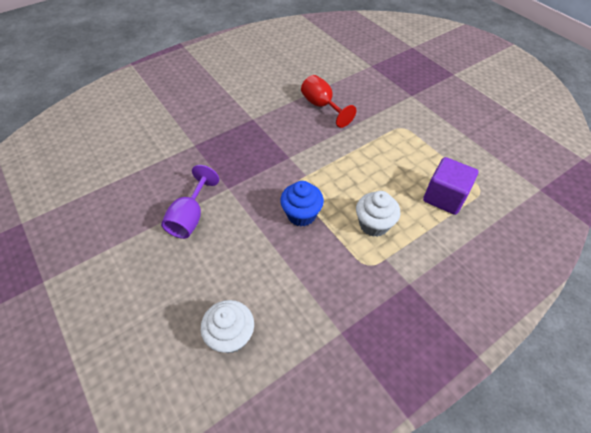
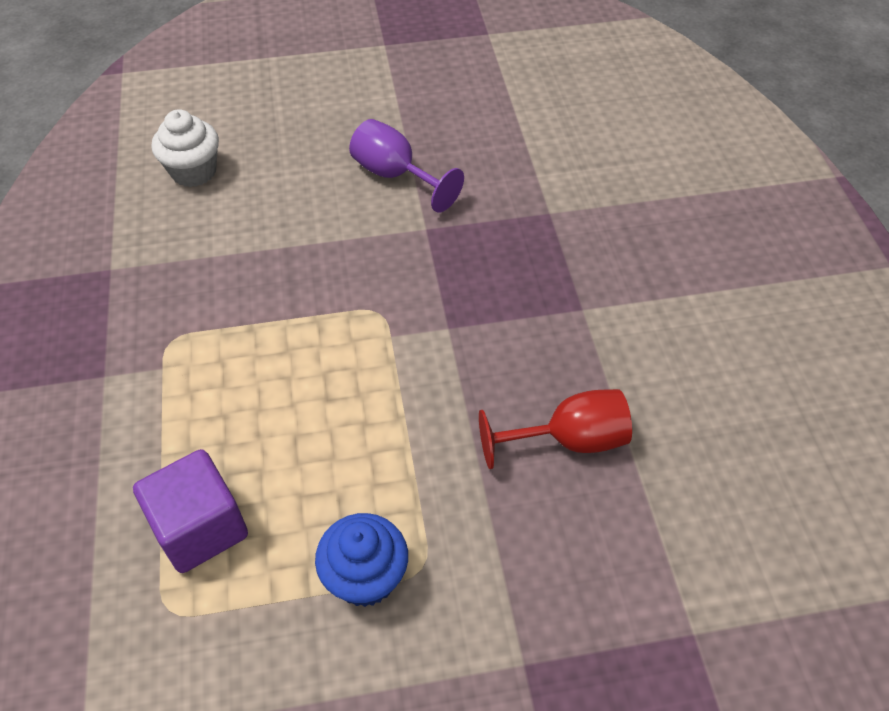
camera: 115 degrees right, 0 degrees up
(301, 214) = (314, 297): blue cupcake -> blue cupcake (365, 577)
(374, 224) = (228, 383): white cupcake -> none

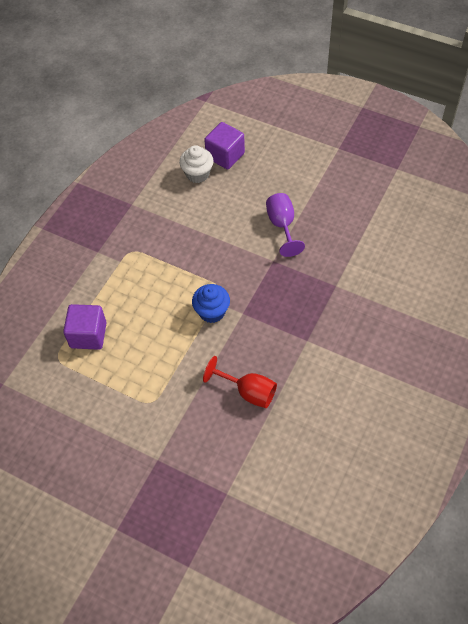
camera: 40 degrees right, 5 degrees up
(219, 127) = (225, 155): none -> purple cube
(365, 577) = (129, 391): blue cupcake -> blue cupcake (212, 312)

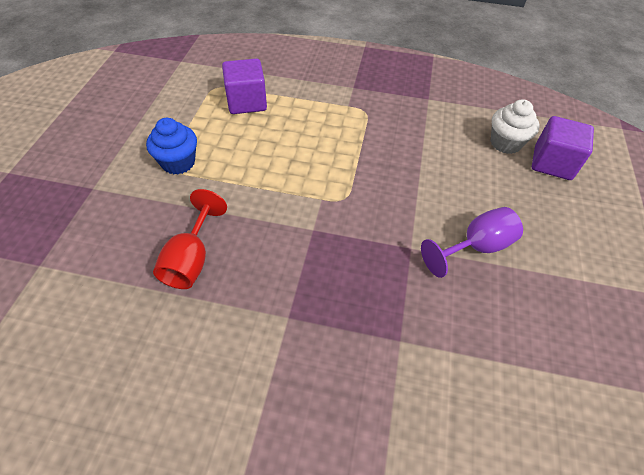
camera: 70 degrees right, 5 degrees down
(212, 312) = (305, 197): blue cupcake -> blue cupcake (178, 162)

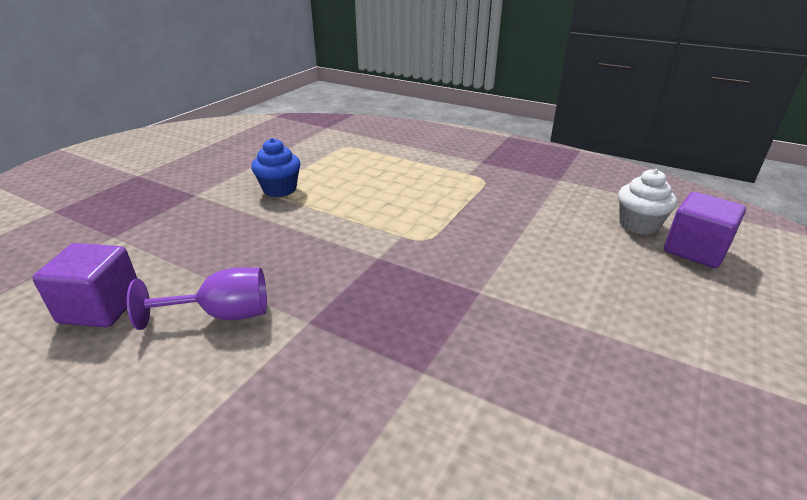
camera: 20 degrees right, 20 degrees down
(191, 260) = (243, 257): red goblet -> none
(246, 102) = (369, 159): purple cube -> purple cube (101, 307)
(476, 247) = (561, 306): purple goblet -> purple goblet (223, 315)

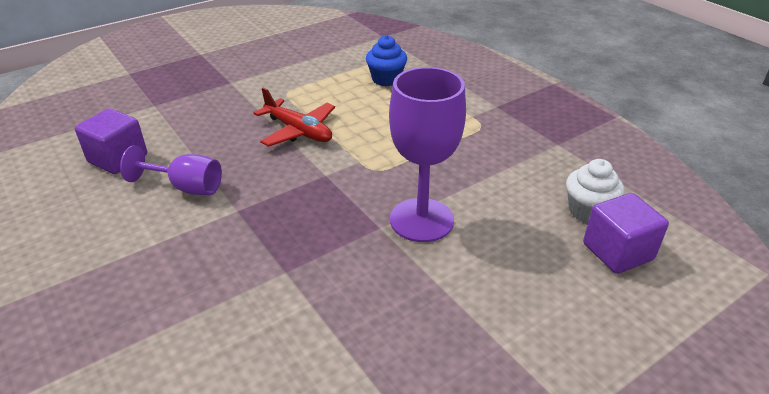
camera: 25 degrees right, 5 degrees up
(279, 189) = (296, 93): blue cupcake -> blue cupcake (386, 79)
(313, 223) = (298, 131): none -> red plane
(512, 273) = (421, 220): none -> purple goblet

